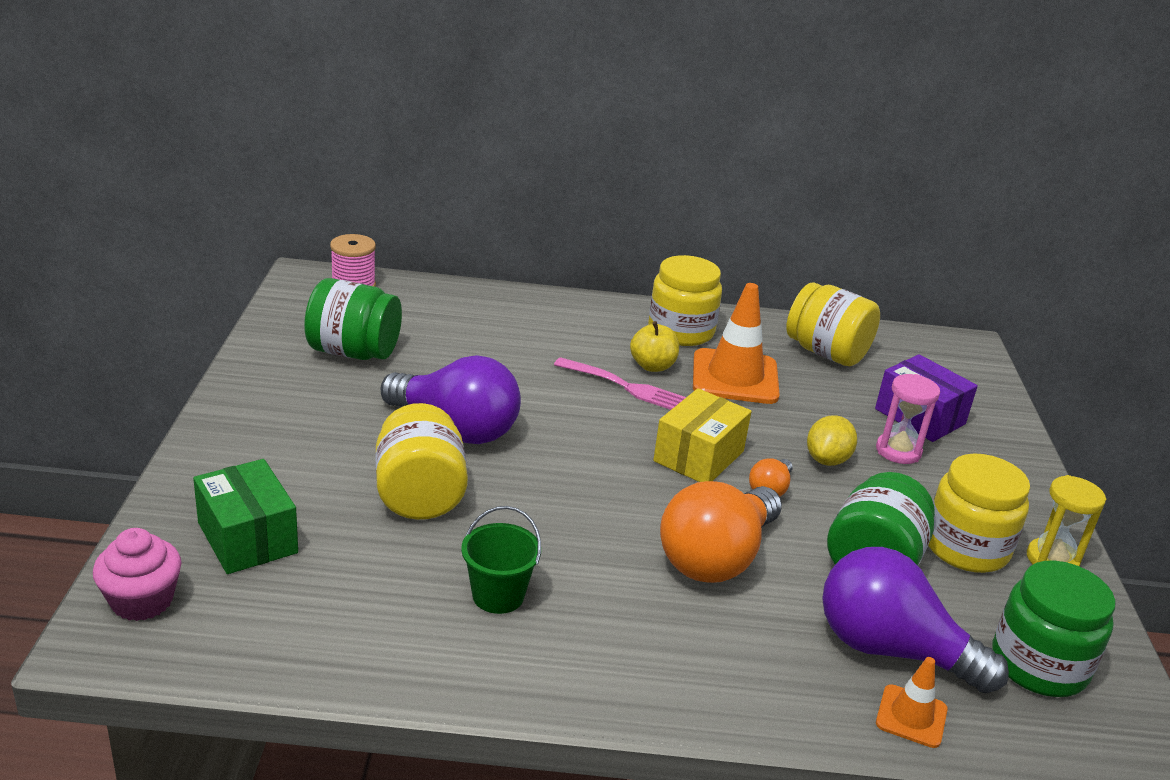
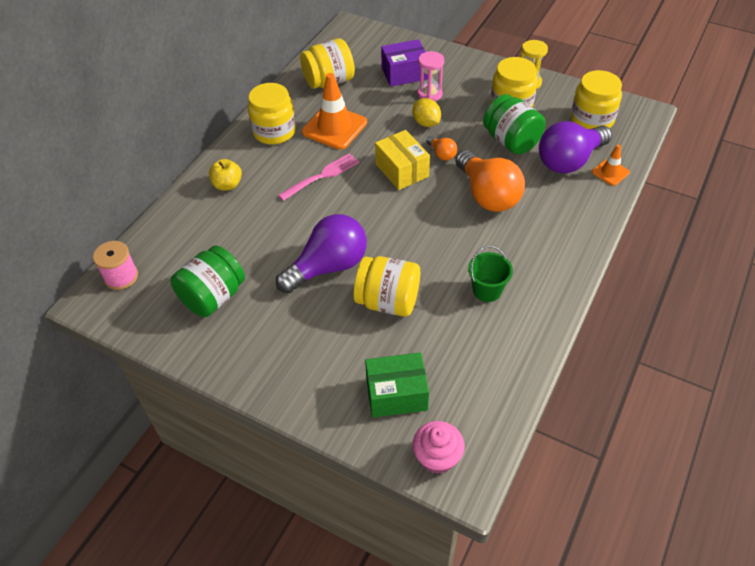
camera: 60 degrees left, 20 degrees up
(652, 366) = (305, 157): yellow apple -> yellow apple (227, 185)
(1039, 665) = (591, 119): green jar -> yellow jar

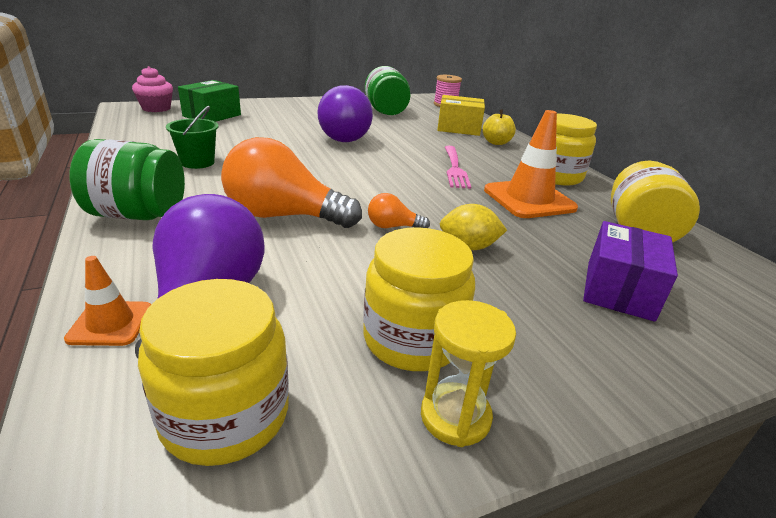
camera: 125 degrees right, 20 degrees down
(388, 301) = (275, 137): yellow jar -> none
(402, 170) = (403, 197): yellow box -> yellow box (458, 128)
(430, 94) = (535, 282): pink hourglass -> none
(511, 141) = (333, 283): green jar -> green jar (138, 215)

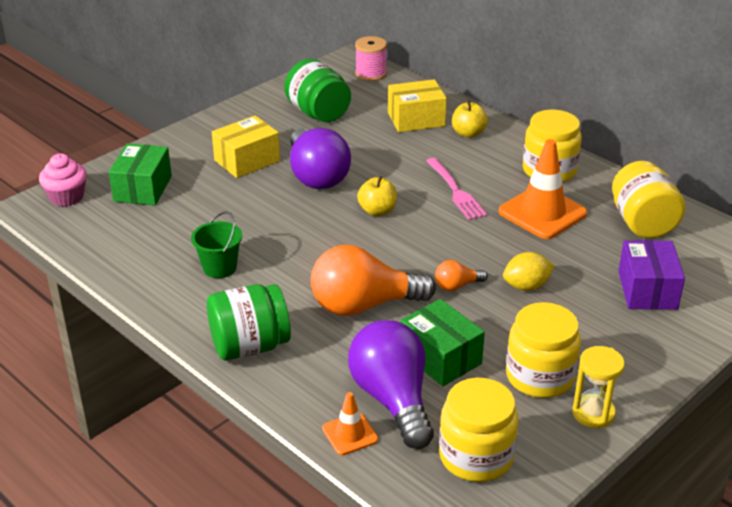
camera: 20 degrees left, 5 degrees up
(304, 120) = (247, 161): none -> yellow box
(309, 280) = (440, 358): none -> green box
(372, 163) = (377, 211): none -> yellow apple

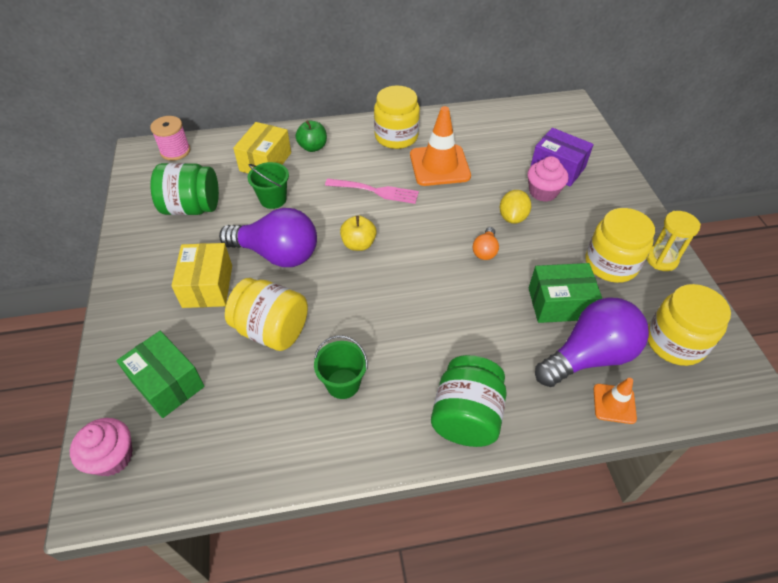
camera: 55 degrees left, 15 degrees up
(363, 305) = (468, 314): orange light bulb -> none
(376, 144) = (273, 199): none -> green bucket
(393, 399) = (589, 356): purple light bulb -> purple light bulb turned 135 degrees clockwise
(468, 133) = (313, 147): yellow apple -> green apple
(593, 293) = (543, 192): none -> pink cupcake
(642, 223) = (489, 131): yellow jar -> yellow jar (272, 330)

